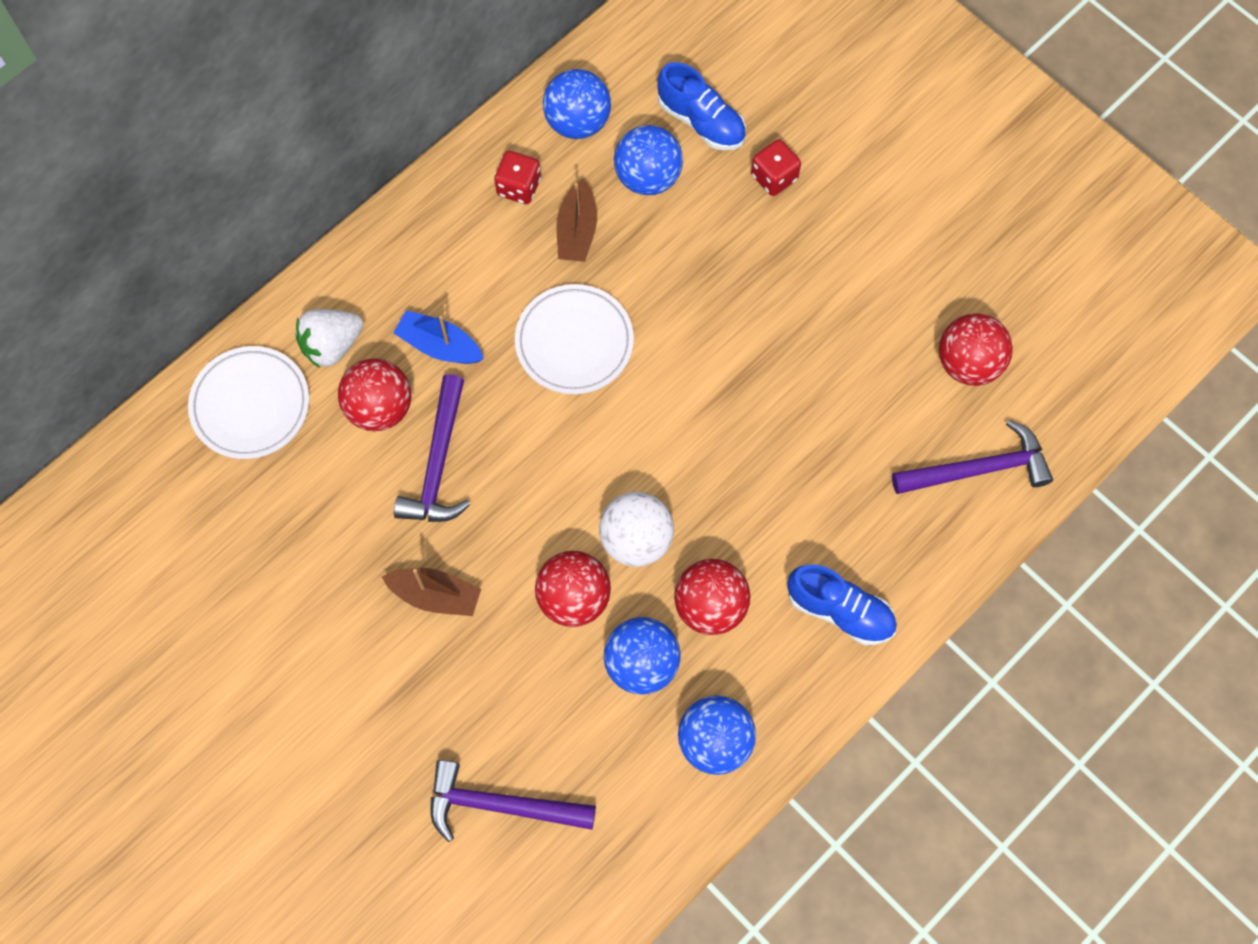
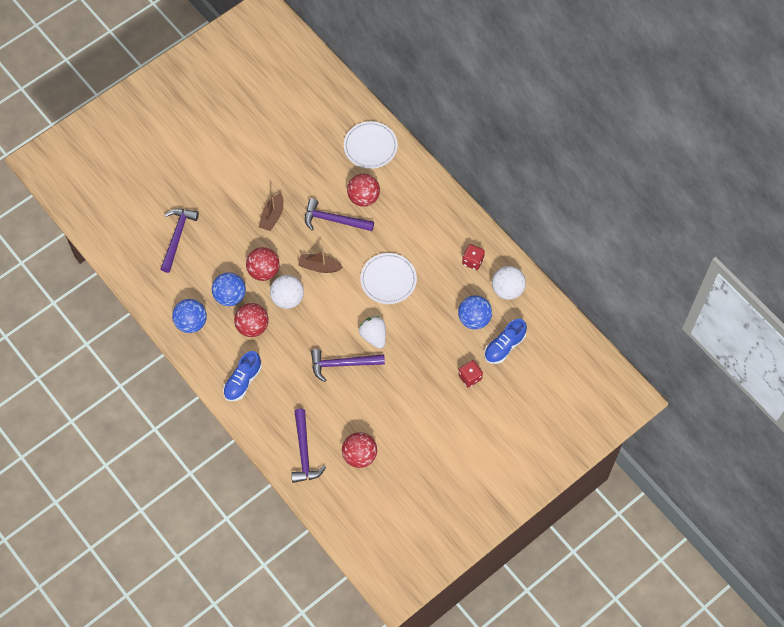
camera: 95 degrees right, 5 degrees down
(332, 345) = (396, 179): white strawberry -> white strawberry (373, 336)
(439, 345) = (392, 223): blue boat -> none
(577, 122) = (507, 290): blue ball -> white ball
(577, 231) = (447, 285): brown boat -> brown boat (319, 267)
(775, 413) = (342, 364): none -> purple hammer

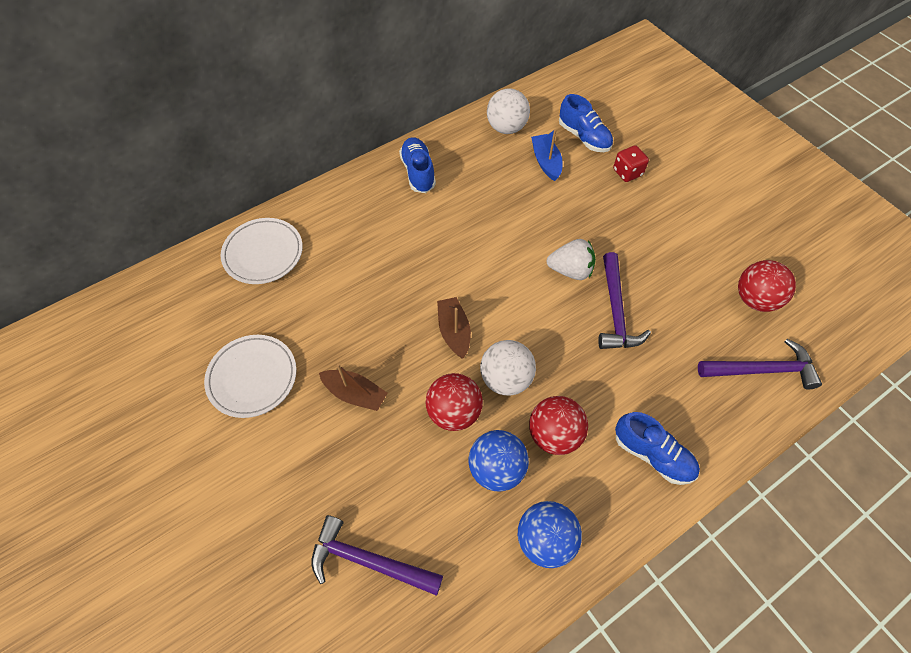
camera: 85 degrees left, 5 degrees down
(319, 267) = (454, 331): brown boat -> brown boat turned 150 degrees clockwise
(334, 220) = (377, 307): purple hammer -> none
(363, 197) = (346, 267): red ball -> none
(373, 336) = (570, 270): white strawberry -> white strawberry turned 150 degrees counterclockwise
(388, 280) = (483, 247): white plate -> white plate (252, 377)
(453, 232) = (418, 172): none -> blue shoe
(472, 261) = (463, 156): red dice -> none
(474, 319) = (546, 162): blue ball -> blue boat

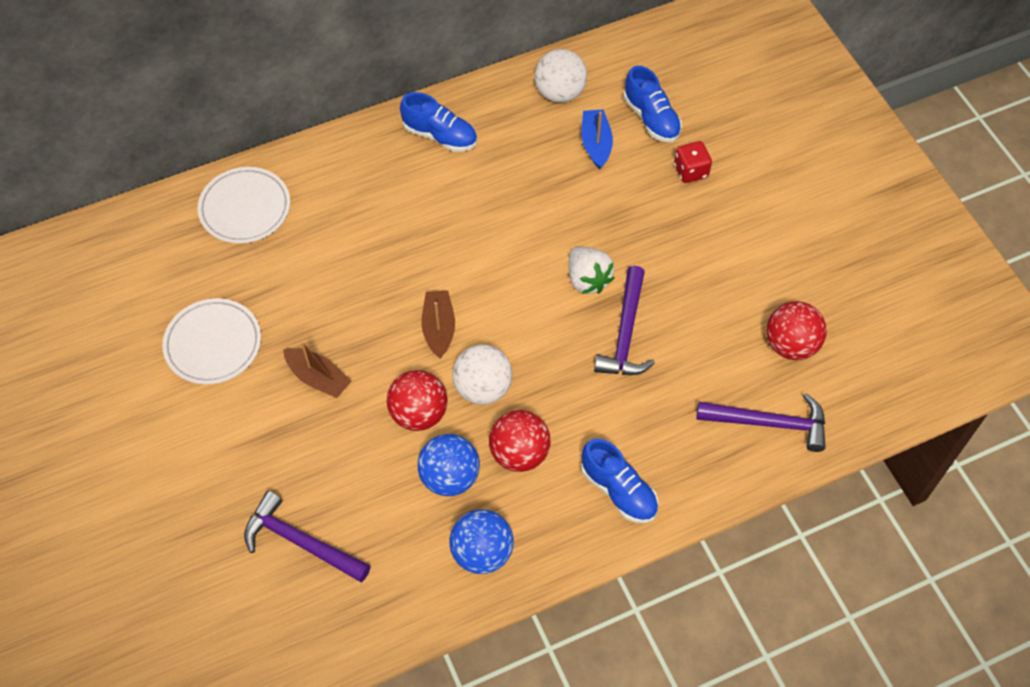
camera: 10 degrees right, 0 degrees up
(418, 172) = (440, 135): blue shoe -> blue shoe turned 120 degrees clockwise
(570, 270) = (587, 279): white strawberry -> white strawberry turned 45 degrees clockwise

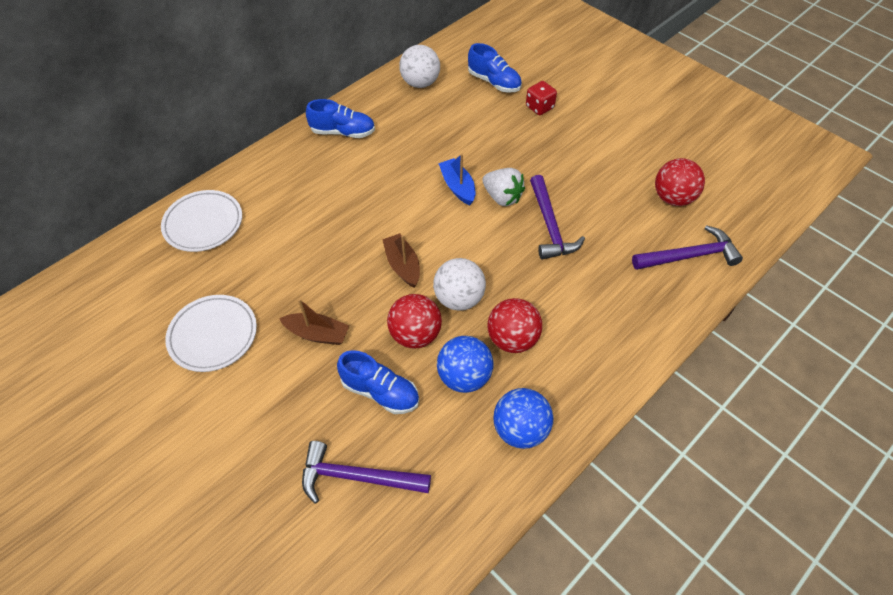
camera: 20 degrees left, 5 degrees down
(596, 144) = (463, 108): blue boat -> blue boat (458, 187)
(618, 490) = (605, 342): blue shoe -> blue shoe (380, 392)

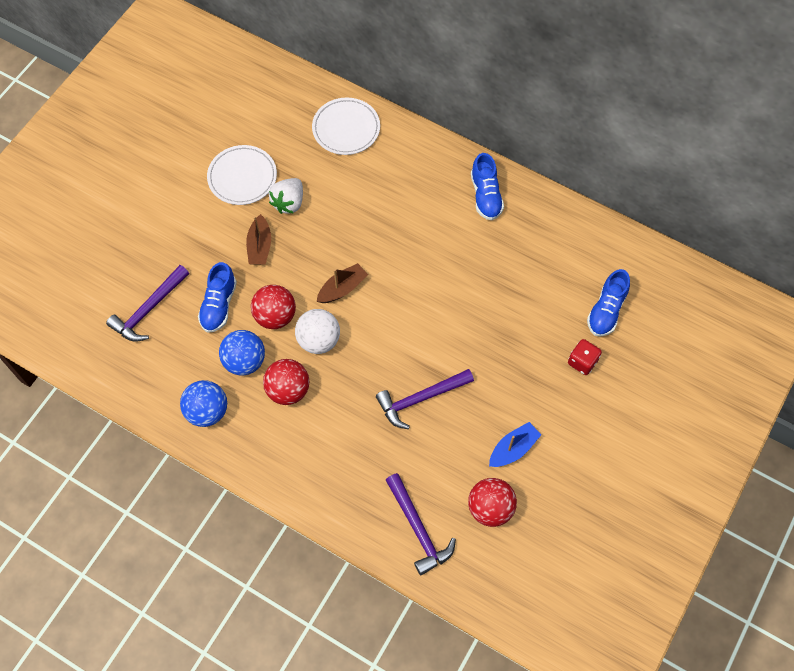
camera: 75 degrees right, 10 degrees up
(357, 477) = (149, 309): purple hammer -> purple hammer turned 135 degrees counterclockwise
(420, 83) = (579, 242): white ball -> none
(458, 187) = (446, 310): blue boat -> blue boat (513, 449)
(502, 197) = (444, 351): white strawberry -> white strawberry (289, 203)

